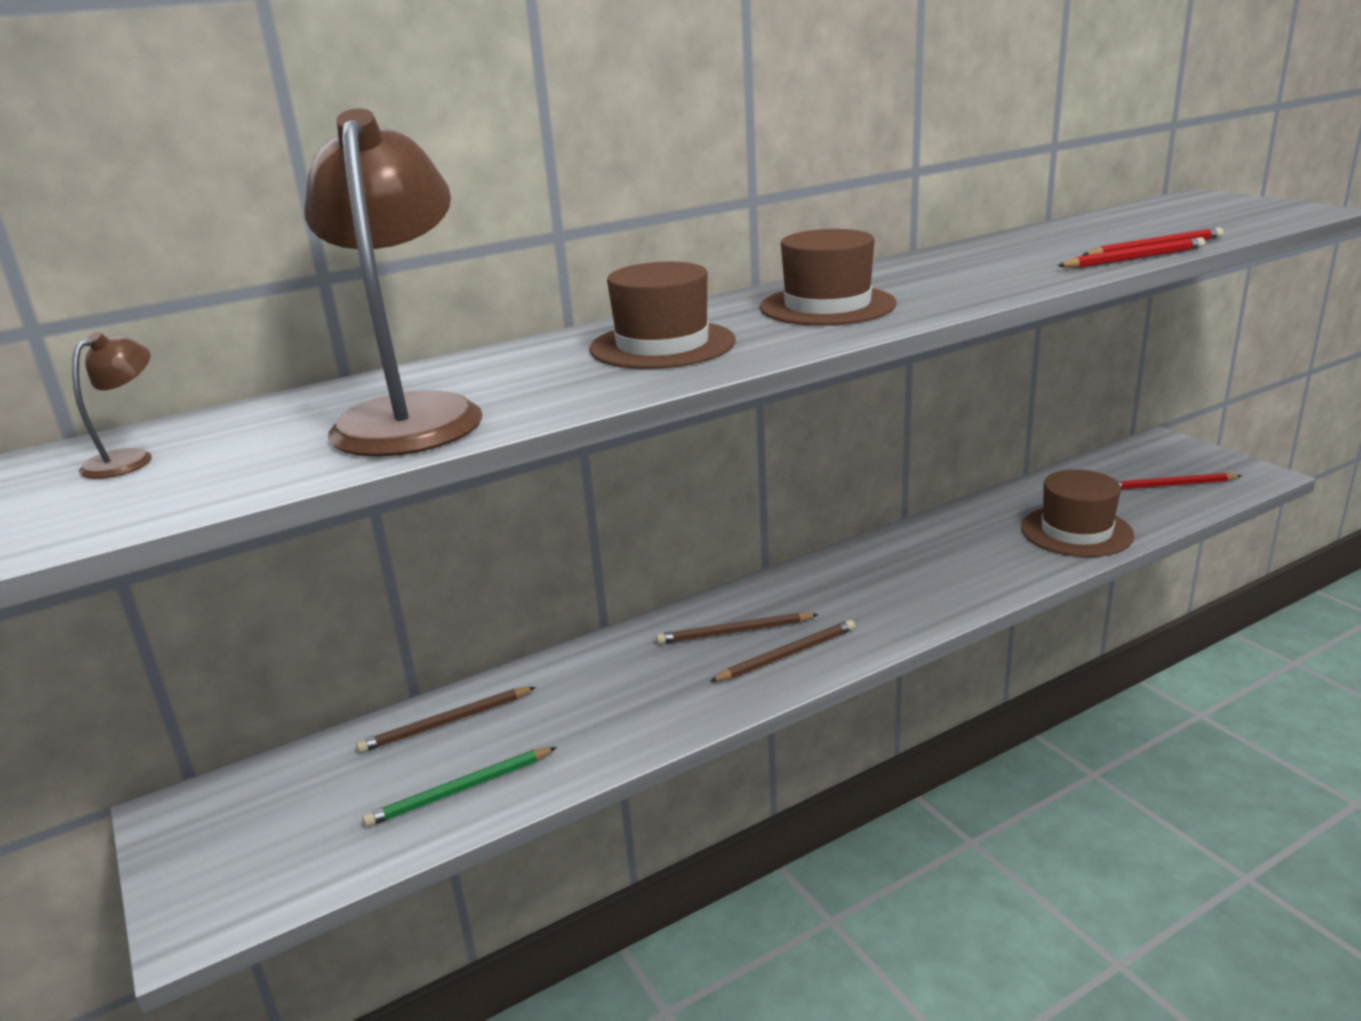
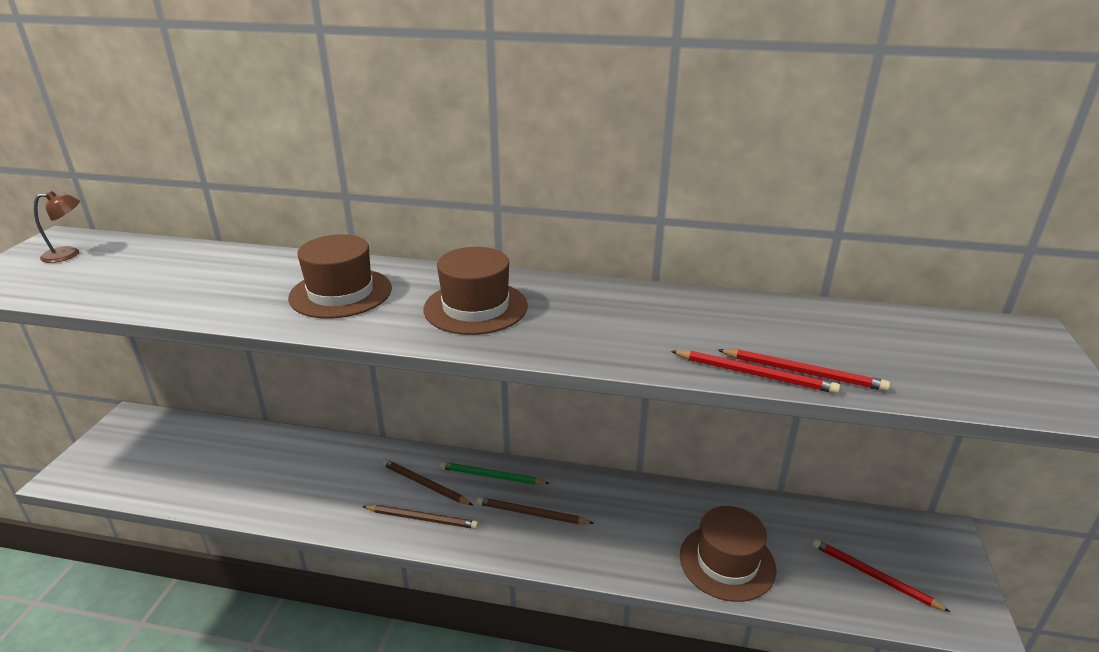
camera: 40 degrees right, 5 degrees up
(411, 415) = (168, 283): brown lamp -> none
(446, 723) = (251, 444): brown pencil -> brown pencil (531, 514)
(460, 790) = (203, 485): green pencil -> green pencil (491, 476)

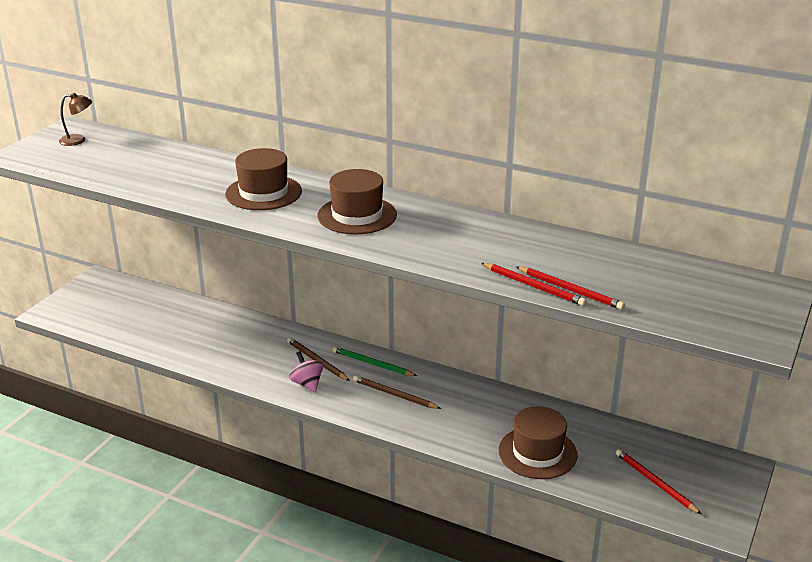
camera: 15 degrees right, 0 degrees up
(422, 518) = (307, 384): brown pencil -> pink spinning top

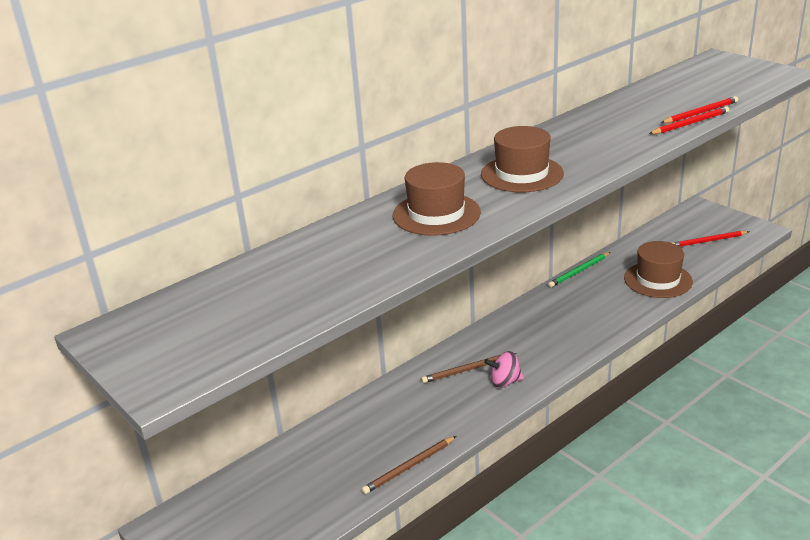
camera: 65 degrees left, 0 degrees up
(78, 140) = (162, 328): brown lamp -> none
(372, 364) = (491, 337): green pencil -> green pencil (579, 271)
(394, 394) = (547, 333): brown pencil -> brown pencil (409, 467)

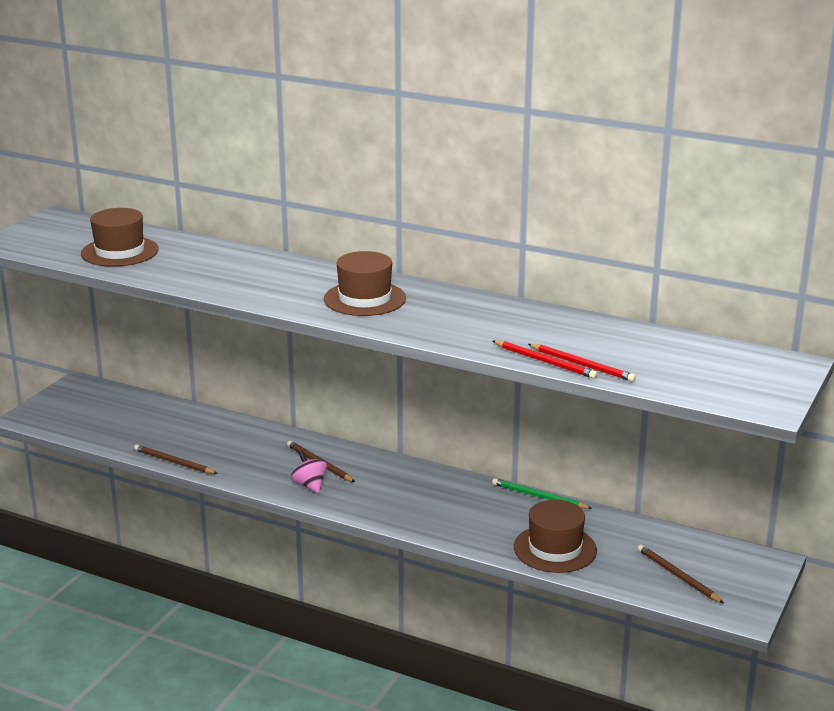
camera: 65 degrees right, 5 degrees down
(436, 214) = (266, 278): brown hat -> brown hat (120, 252)
(708, 241) = (677, 576): red pencil -> brown pencil

